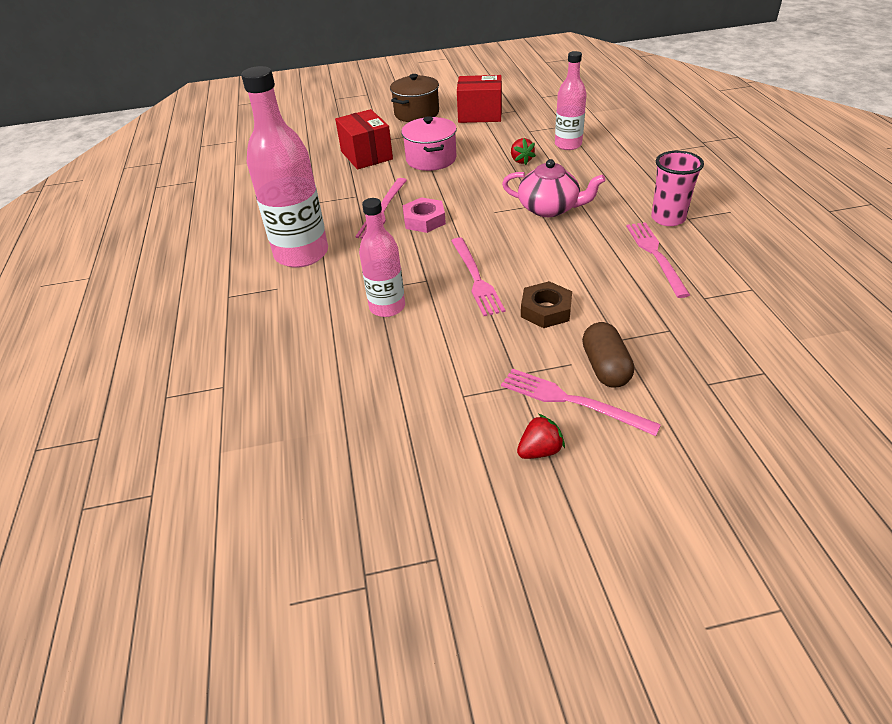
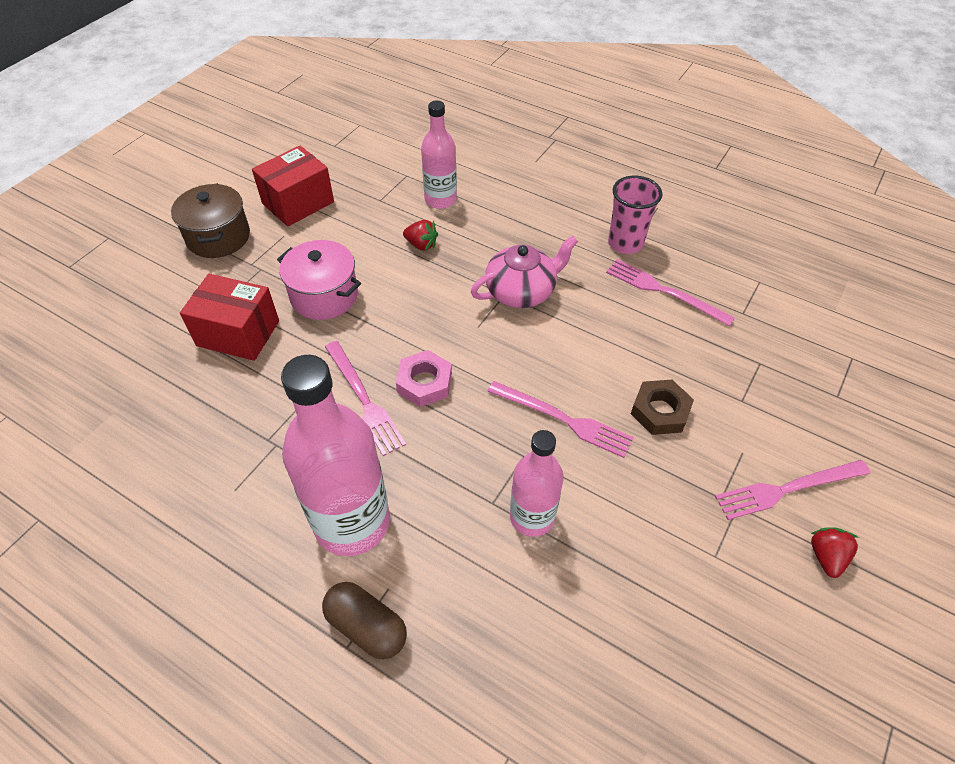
camera: 50 degrees left, 10 degrees up
(605, 367) = (767, 436): brown capsule -> brown capsule (367, 626)

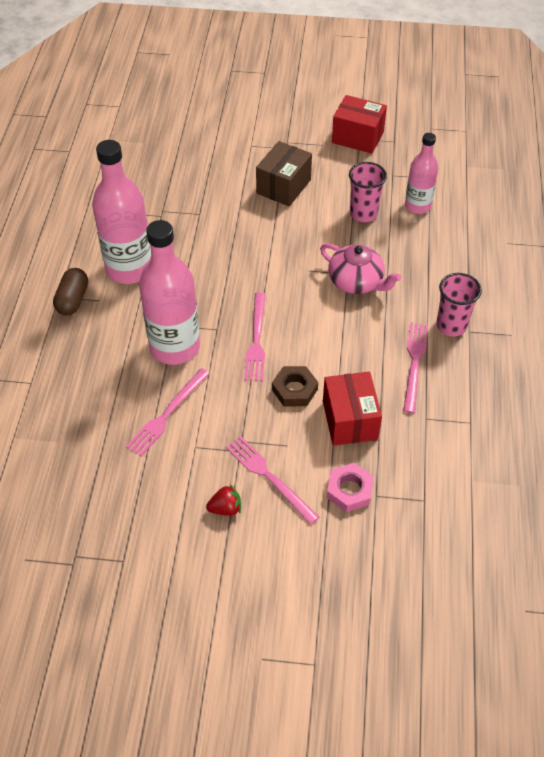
camera: 65 degrees right, 0 degrees up
(218, 237) = (299, 117): brown pot -> none
(238, 333) = (228, 163): red box -> red box (350, 420)
(324, 296) = (283, 186): pink pot -> brown box
(364, 399) = (214, 239): pink fork -> pink fork (167, 414)
(421, 245) = (363, 213): red strawberry -> pink cup
(424, 382) = (244, 261): pink nut -> pink nut (349, 490)
(532, 517) = (175, 347): pink bottle -> pink bottle, size x1.68

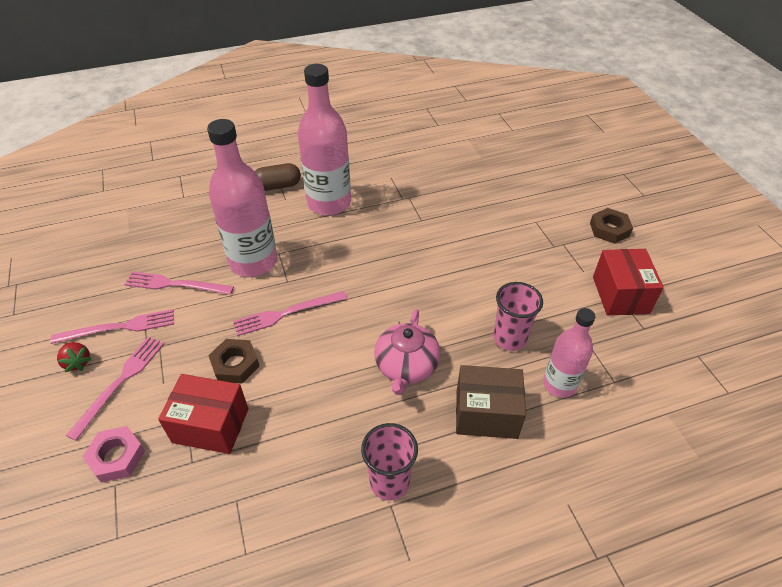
camera: 65 degrees right, 5 degrees down
(283, 186) = (499, 263): brown box -> brown box (486, 414)
(288, 110) = (609, 229): none -> brown nut
(350, 420) = (211, 425): red box -> red box turned 45 degrees clockwise
(414, 363) = (314, 461): pink fork -> pink fork (119, 327)

